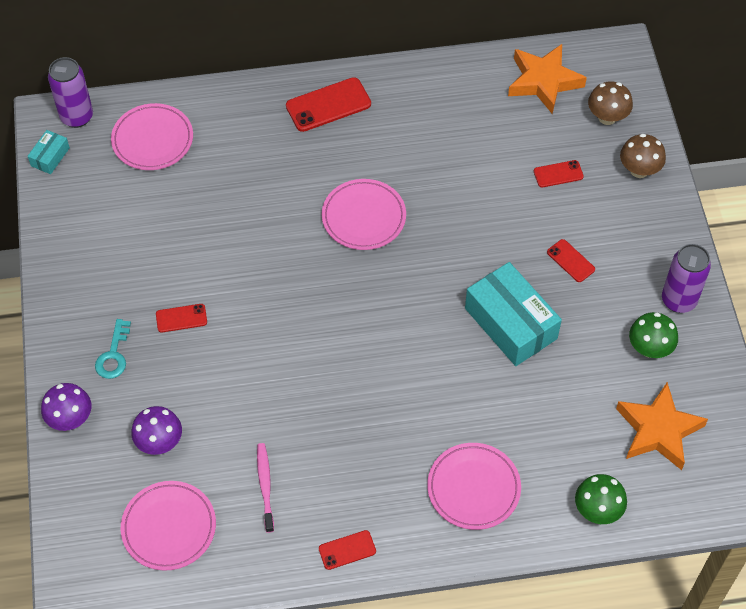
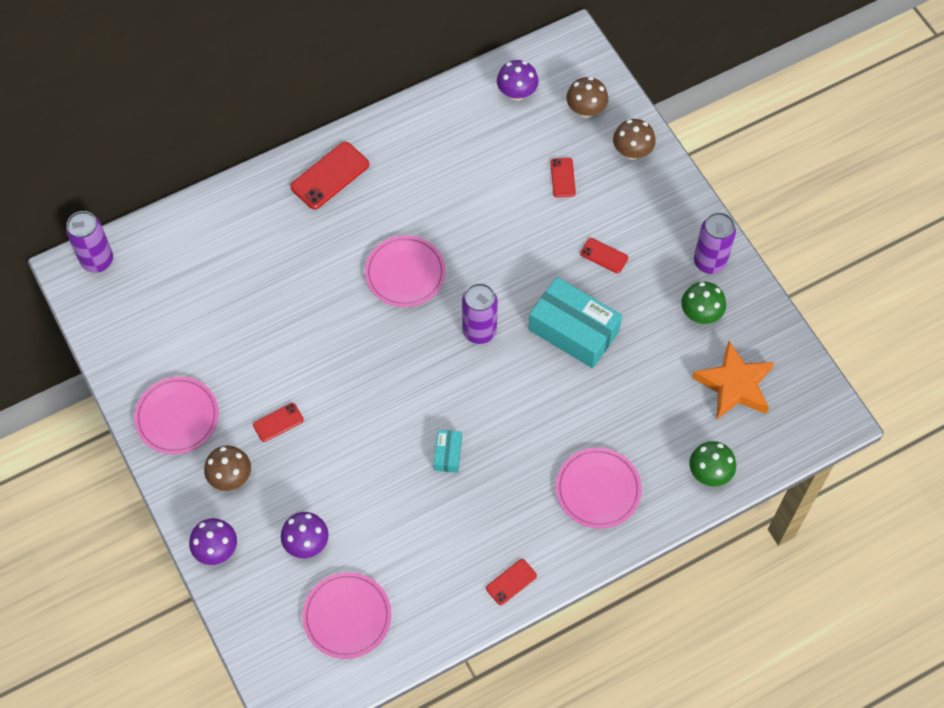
camera: 20 degrees left, 5 degrees up
(50, 157) = (89, 308): turquoise box -> turquoise box (448, 454)
(114, 355) = (230, 477): turquoise key -> brown mushroom
(152, 140) = (179, 261): pink plate -> pink plate (177, 417)
(265, 486) = (417, 550): pink toothbrush -> none
(415, 294) = (479, 331): none -> purple can
(543, 81) = (517, 93): orange star -> purple mushroom
(558, 174) = (563, 177): red phone -> red phone turned 60 degrees counterclockwise

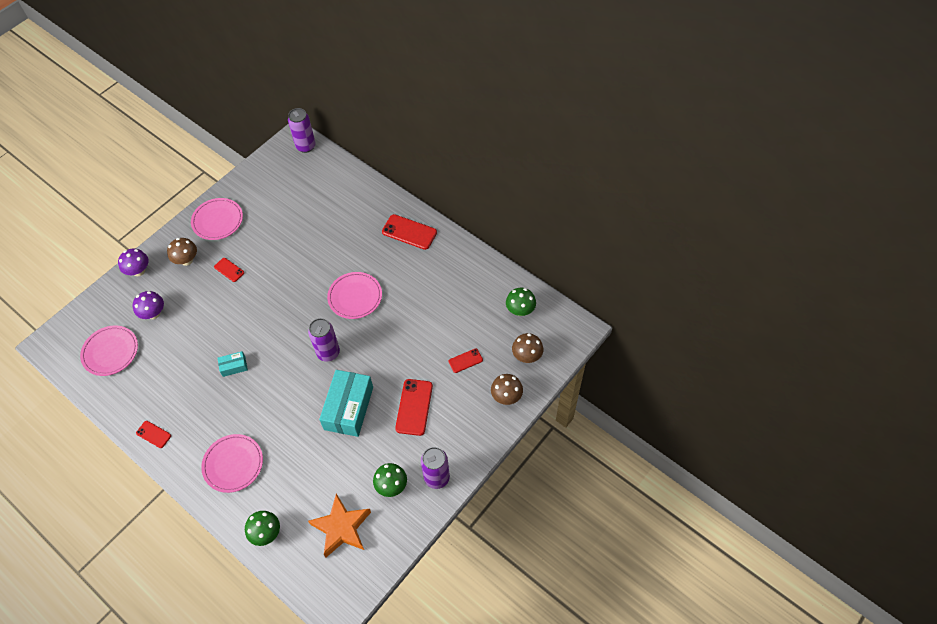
camera: 70 degrees right, 5 degrees down
(517, 93) = (520, 310): purple mushroom -> green mushroom
(604, 255) = (414, 407): red phone -> red phone, size x1.76

